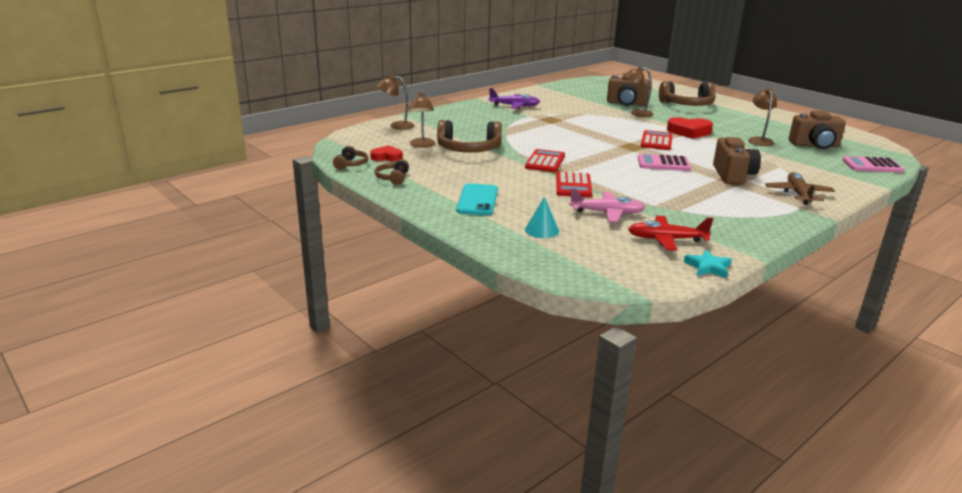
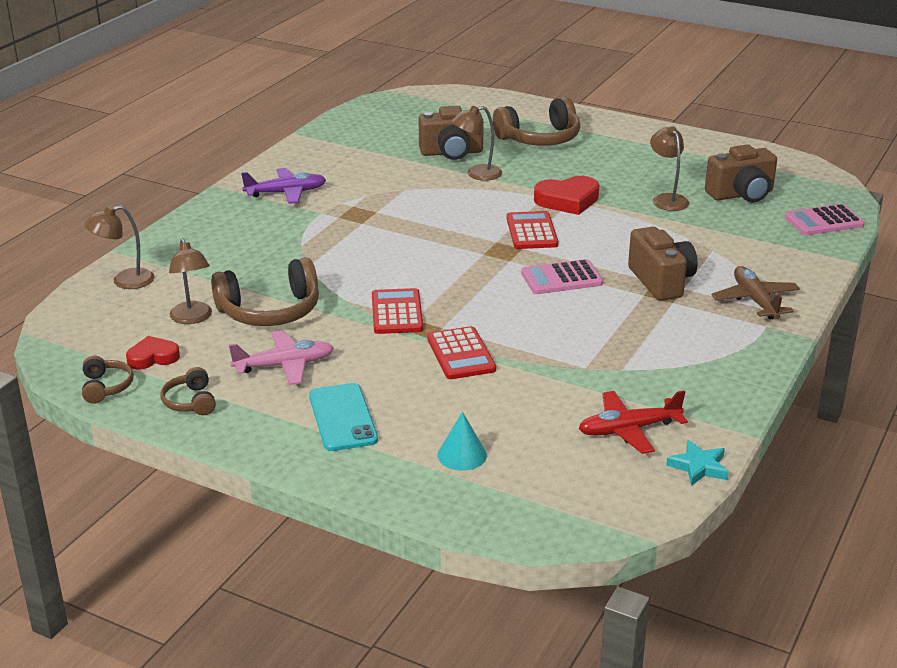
camera: 20 degrees left, 5 degrees up
(607, 213) = (532, 398): pink plane -> pink plane (285, 365)

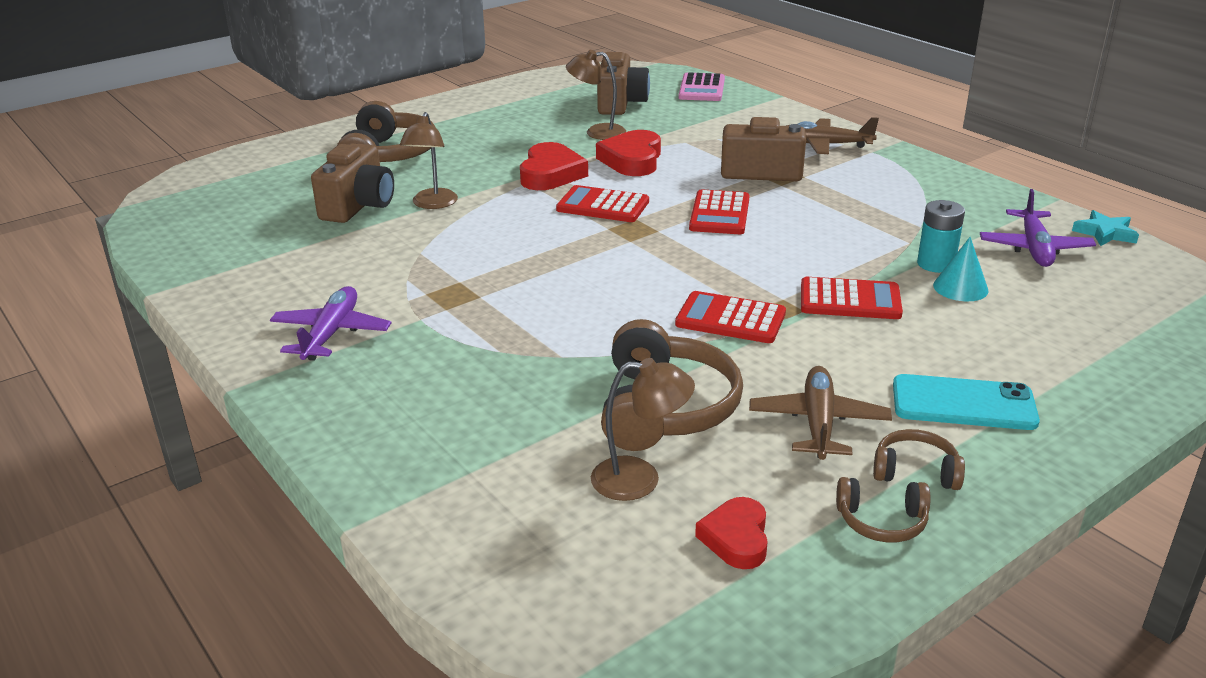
camera: 65 degrees left, 0 degrees up
(106, 387) = (804, 604): brown headphones -> brown headphones (915, 471)
(124, 281) = (468, 530): brown lamp -> none
(285, 365) = (818, 423): pink plane -> brown plane
(462, 455) = (1063, 343): turquoise cone -> turquoise cone (960, 288)
(554, 384) = (935, 264): none -> turquoise battery
(561, 278) = (719, 214): pink calculator -> red calculator
(627, 224) = (632, 160): none -> red heart
(628, 430) = (1034, 248): red plane -> purple plane

